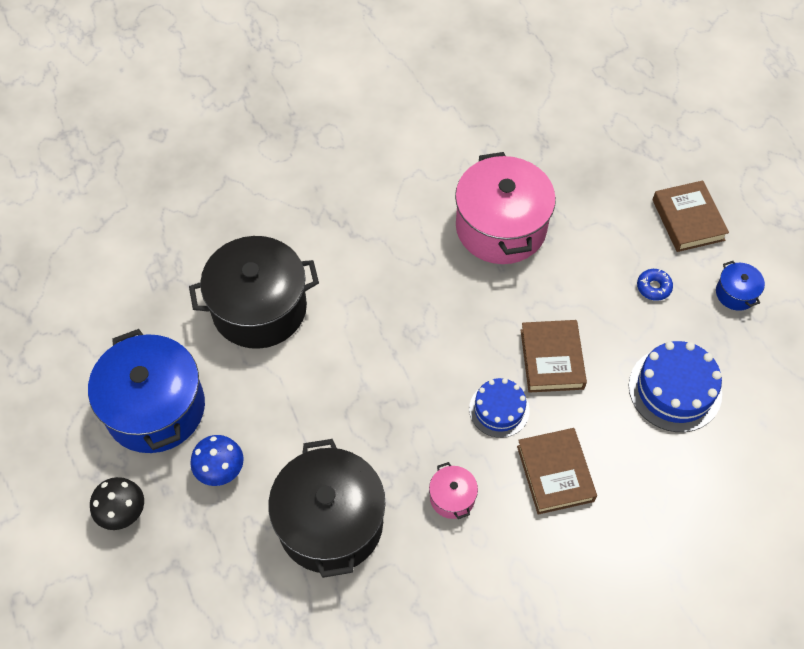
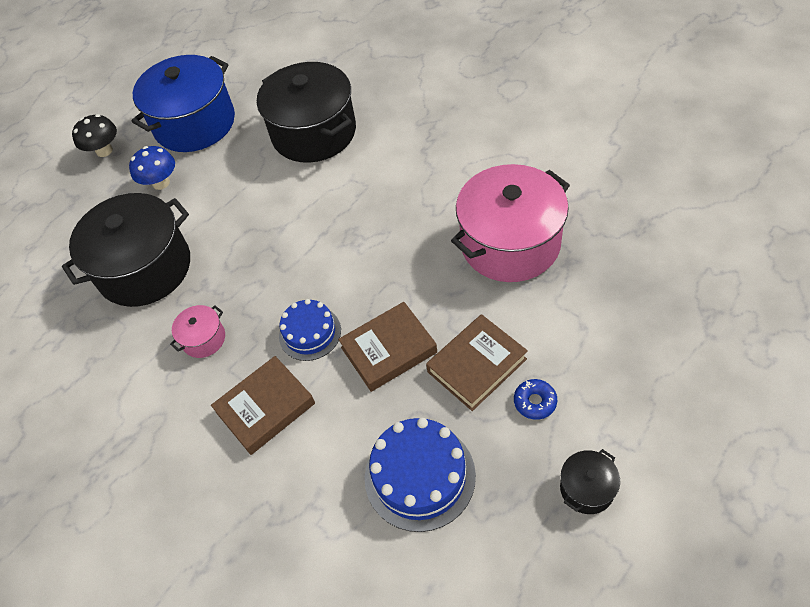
camera: 70 degrees right, 5 degrees down
(688, 220) = (650, 398): brown book -> brown book (476, 365)
(735, 293) = (587, 488): blue pot -> black pot

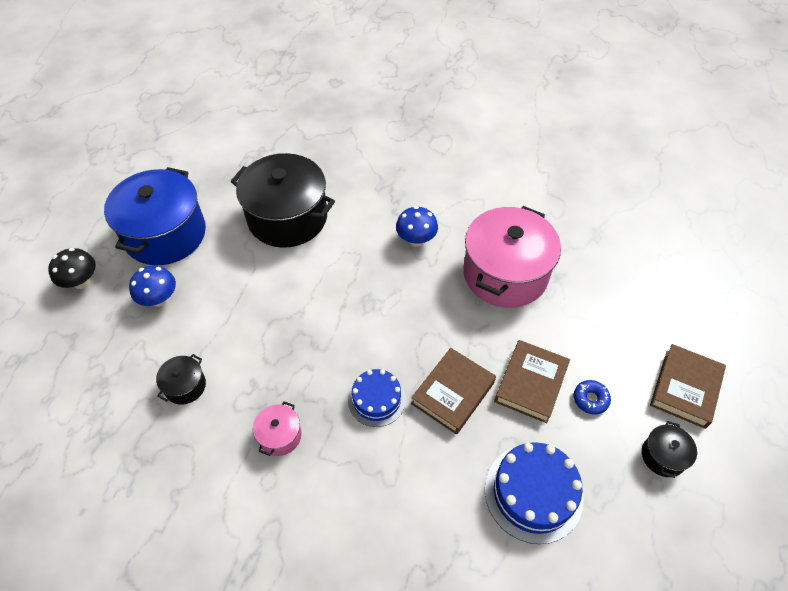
camera: 30 degrees left, 0 degrees up
(145, 268) = (185, 386): black pot -> black pot, size x0.43
(265, 408) = (371, 480): brown book -> brown book (685, 388)
(431, 185) = (416, 240): none -> blue mushroom

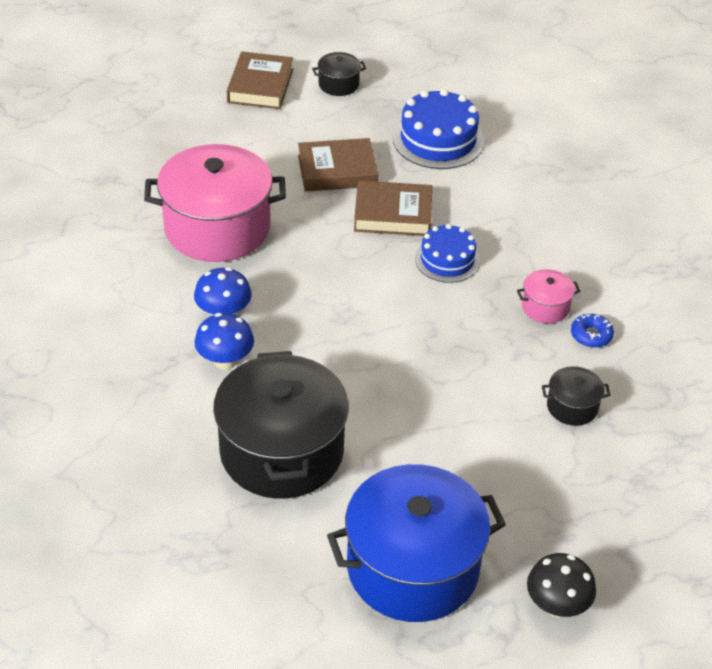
camera: 125 degrees left, 10 degrees down
(159, 299) = (504, 502): blue mushroom -> blue mushroom (225, 361)
(590, 399) = (320, 133): blue donut -> blue donut (591, 335)
(685, 388) = (260, 86): brown book -> brown book turned 75 degrees counterclockwise

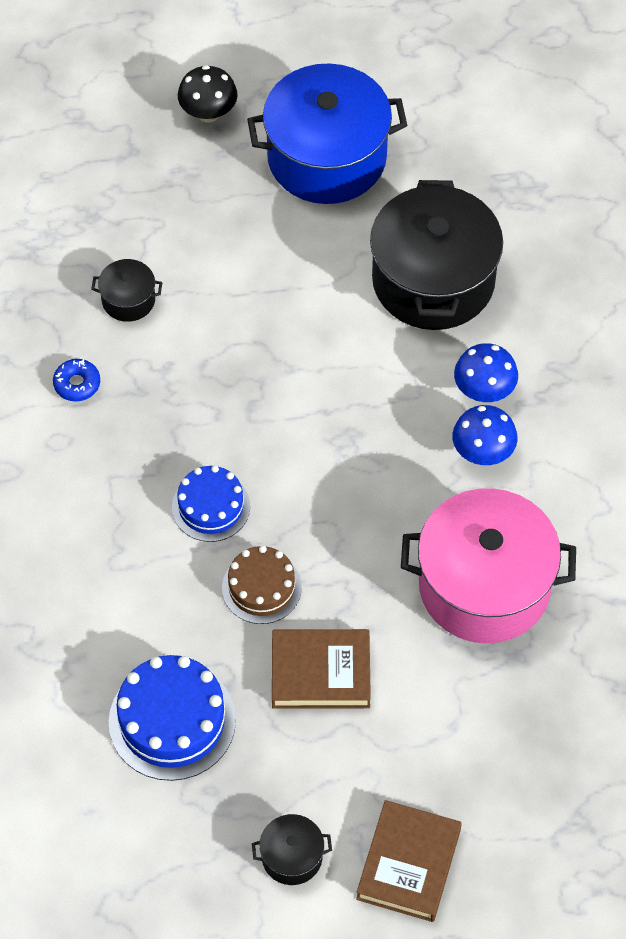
camera: 170 degrees left, 15 degrees up
(393, 214) = (261, 587): brown book -> brown cake
(545, 307) = (115, 427): pink pot -> none

